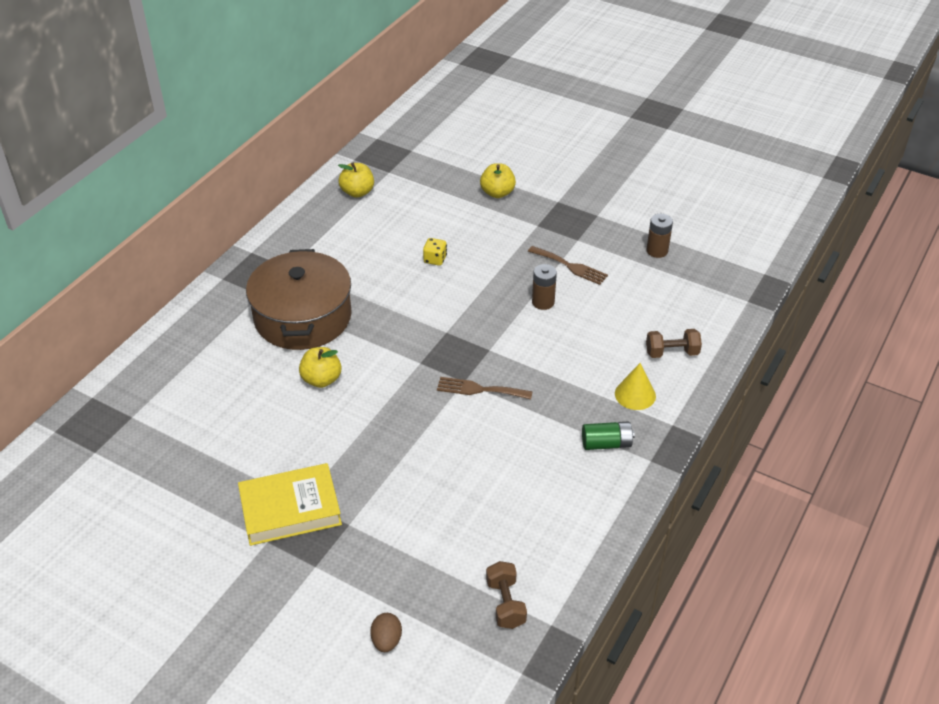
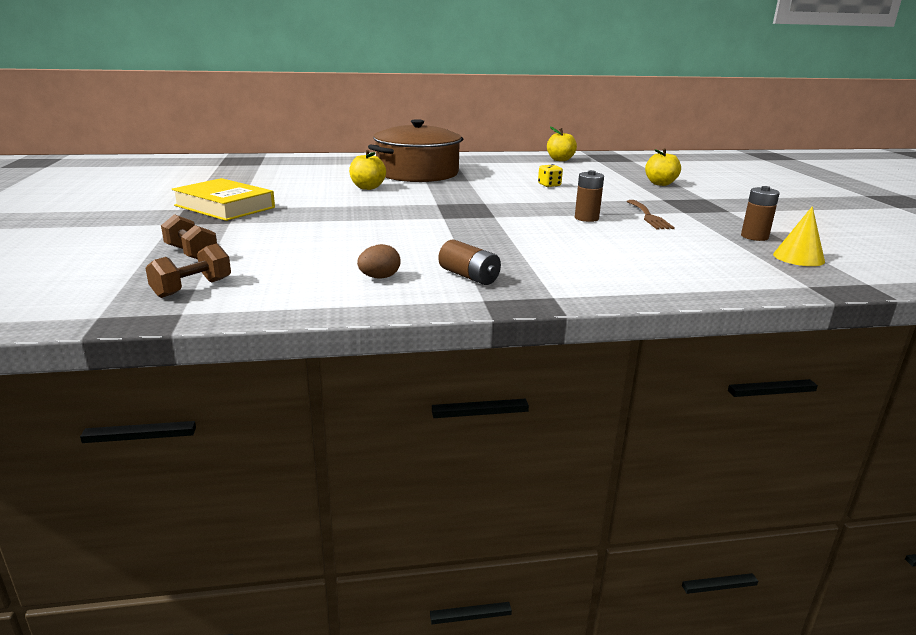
camera: 50 degrees right, 20 degrees down
(386, 640) = (104, 259): brown egg -> brown egg (379, 277)
(479, 389) = (444, 223): brown fork -> none
(606, 444) = (469, 276): green battery -> brown battery
(635, 394) = (557, 272): yellow cone -> yellow cone (798, 257)
(671, 353) = (648, 272): brown dumbbell -> brown dumbbell (191, 253)

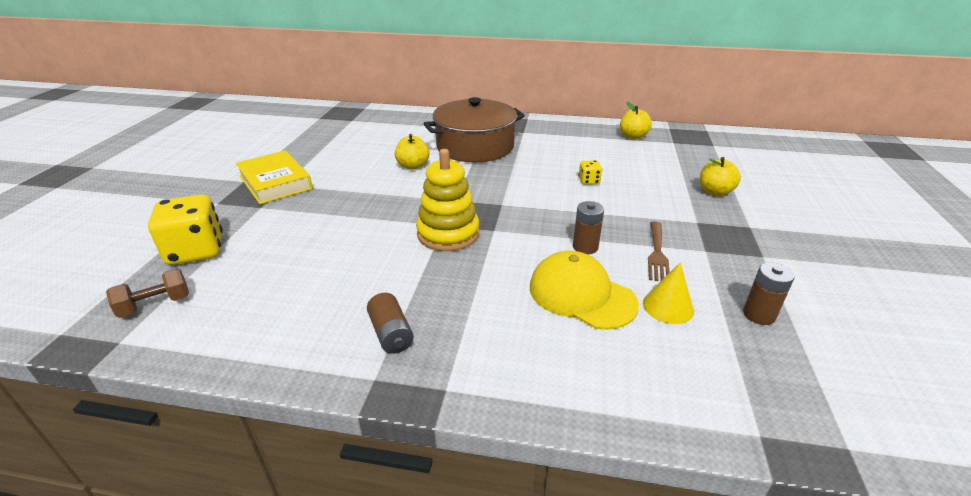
camera: 20 degrees right, 10 degrees up
(191, 253) = (196, 251): brown dumbbell -> yellow dice
(379, 277) = (311, 319): brown egg -> none
(454, 221) = (448, 234): none -> yellow stacking toy
(611, 241) = (581, 295): none -> yellow cap
(798, 257) = (787, 370): yellow cone -> yellow cone (668, 306)

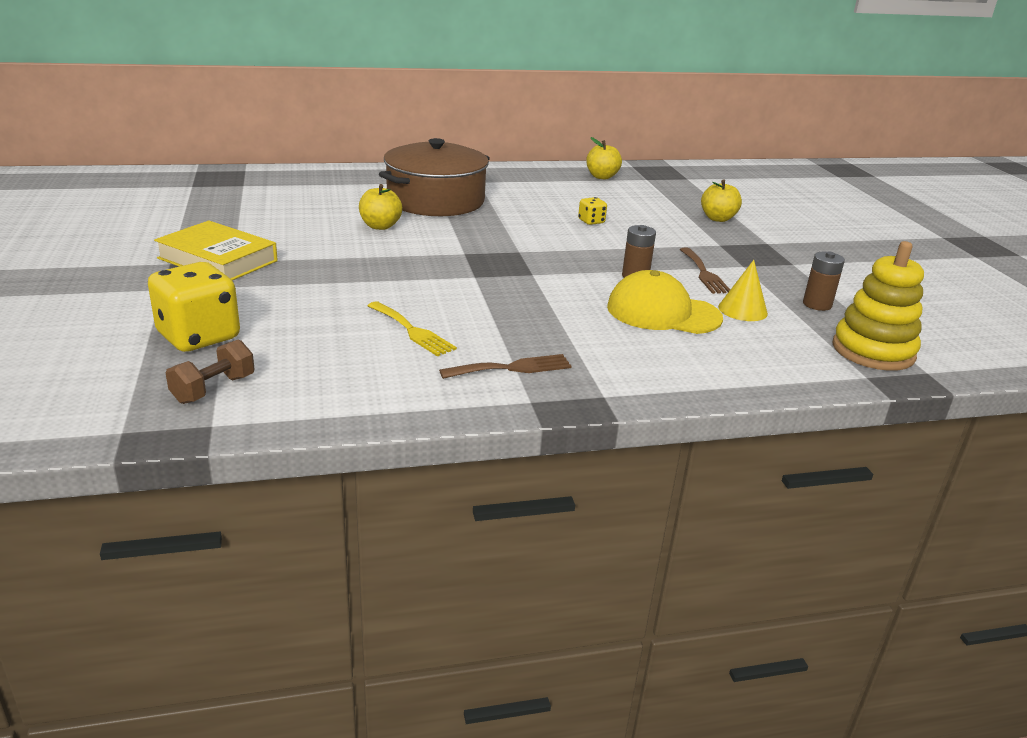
camera: 25 degrees left, 5 degrees down
(346, 274) = (412, 331): none -> yellow fork
(391, 334) = (512, 368): brown battery -> brown fork
(448, 234) = (487, 283): yellow stacking toy -> yellow stacking toy (873, 351)

